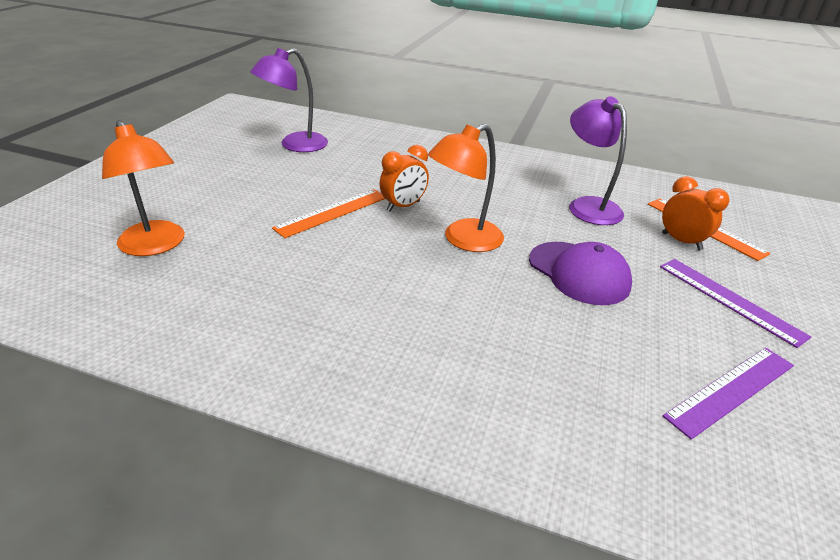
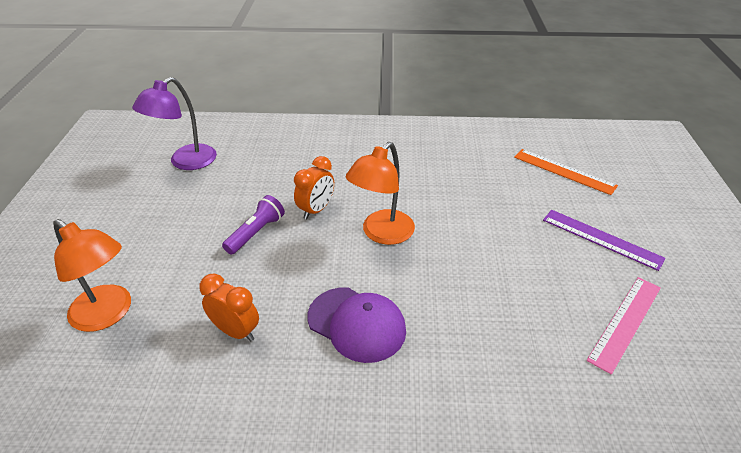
camera: 15 degrees left, 5 degrees up
(332, 212) = (256, 233): orange ruler -> purple flashlight
(579, 273) = (484, 243): purple cap -> purple cap (357, 324)
(587, 206) = (468, 171): purple lamp -> none
(681, 241) = (551, 190): orange clock -> orange clock (236, 331)
(731, 390) = (625, 322): purple ruler -> pink ruler

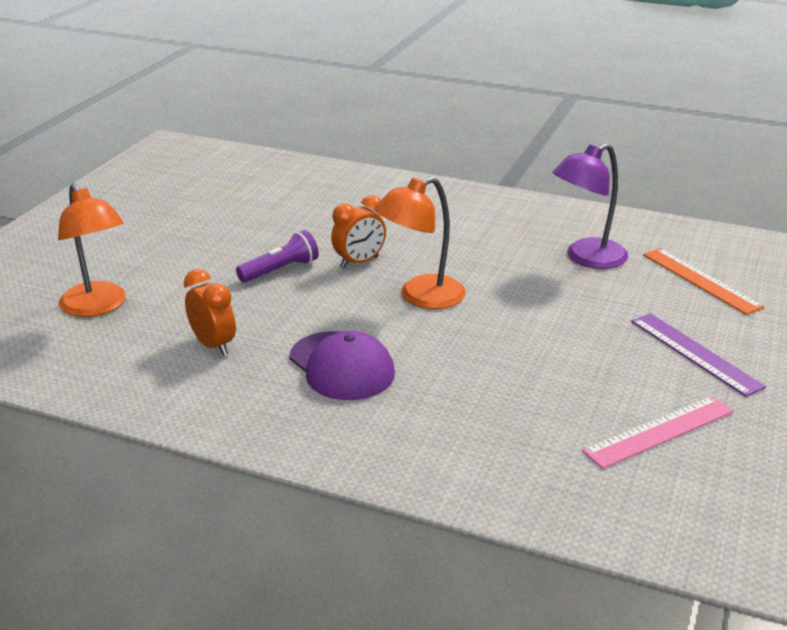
camera: 20 degrees right, 10 degrees down
(185, 162) = (239, 194): purple lamp -> purple lamp (586, 258)

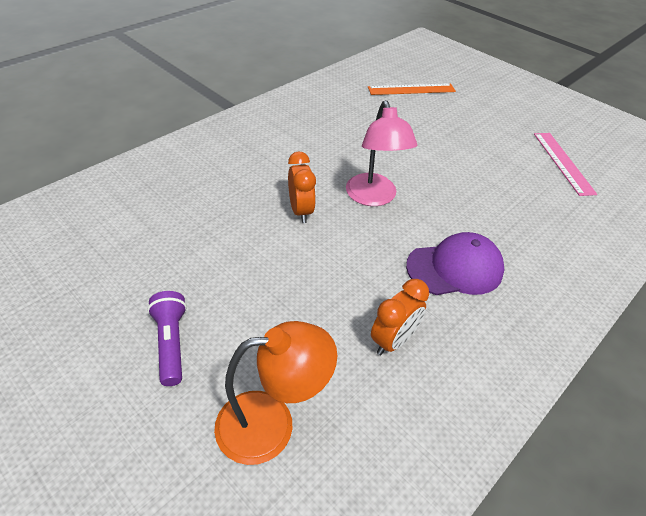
camera: 70 degrees left, 15 degrees up
(213, 345) = (393, 340): orange clock -> orange clock turned 150 degrees clockwise
(280, 270) = (283, 260): purple flashlight -> purple flashlight (171, 343)
(421, 297) = (373, 197): orange lamp -> pink lamp
(586, 258) = (362, 114): purple lamp -> none
(695, 353) = (488, 122): purple ruler -> none

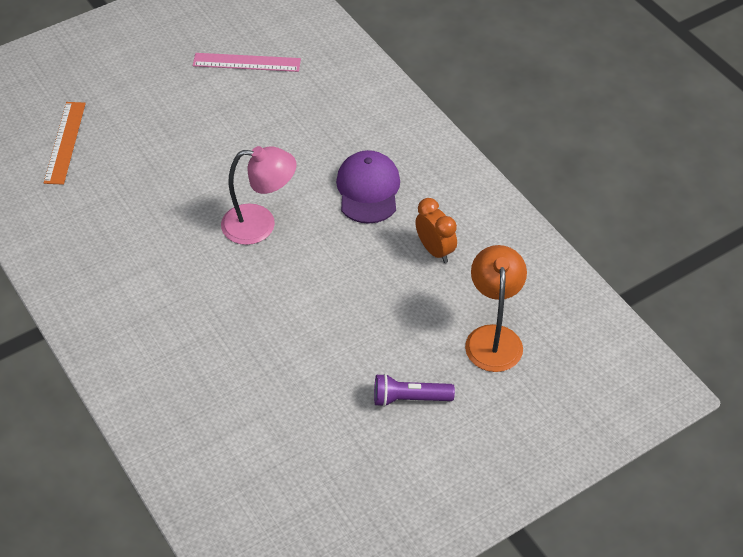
camera: 75 degrees left, 5 degrees up
(300, 211) = (265, 287): orange clock -> none

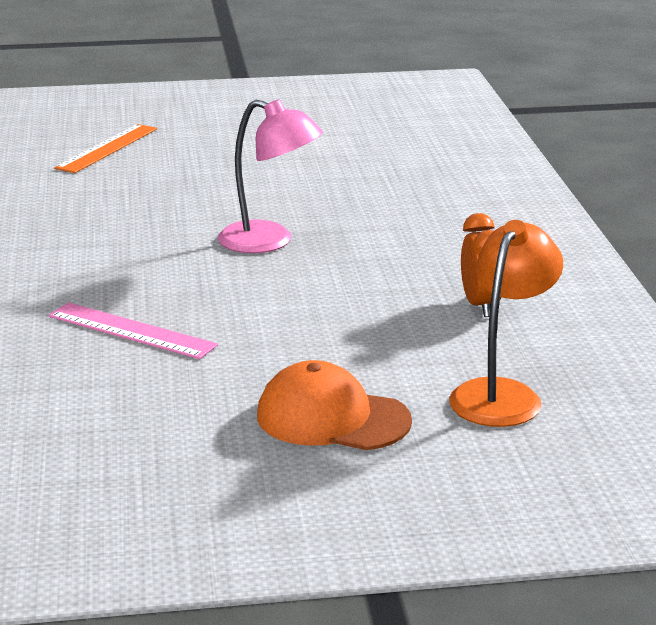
camera: 25 degrees right, 25 degrees down
(246, 62) = (366, 134): pink ruler -> pink ruler (131, 331)
(368, 190) = (432, 243): purple cap -> none
(409, 398) = (332, 418): purple flashlight -> orange cap

